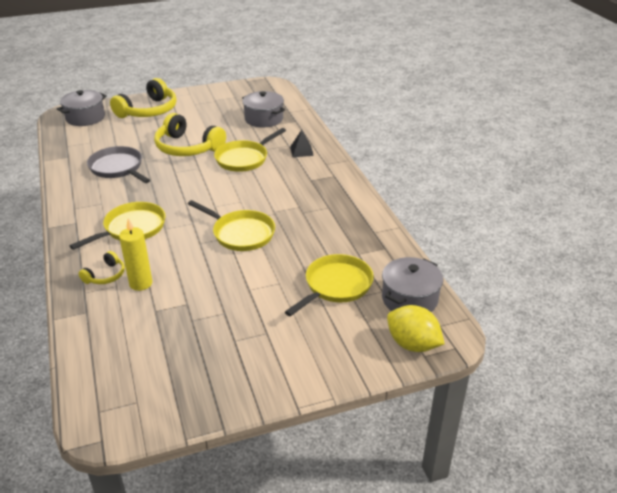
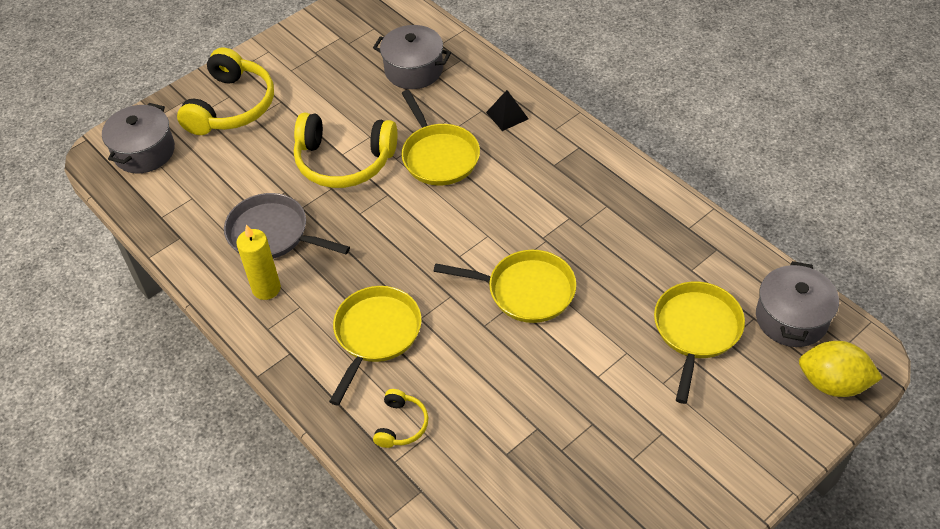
camera: 20 degrees left, 15 degrees up
(141, 283) = (456, 420): yellow candle -> yellow candle (266, 289)
(244, 159) = (438, 156): yellow pan -> yellow pan turned 45 degrees counterclockwise

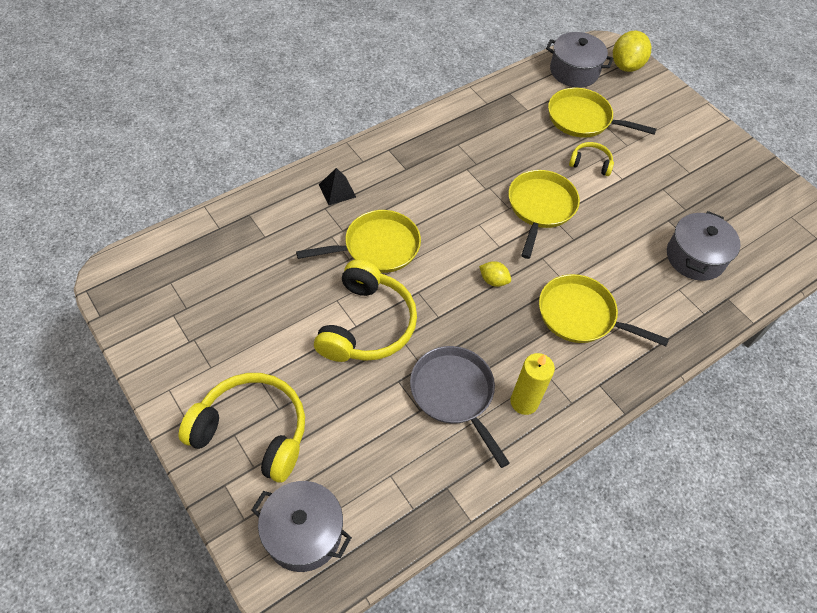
camera: 90 degrees left, 5 degrees up
(273, 234) = (454, 394): grey pan -> grey pan turned 120 degrees clockwise
(401, 425) = (670, 305): yellow headphones -> yellow headphones (590, 163)
(411, 254) = (493, 280): none -> yellow lemon
(414, 70) = (250, 254): grey pot -> grey pot (695, 257)

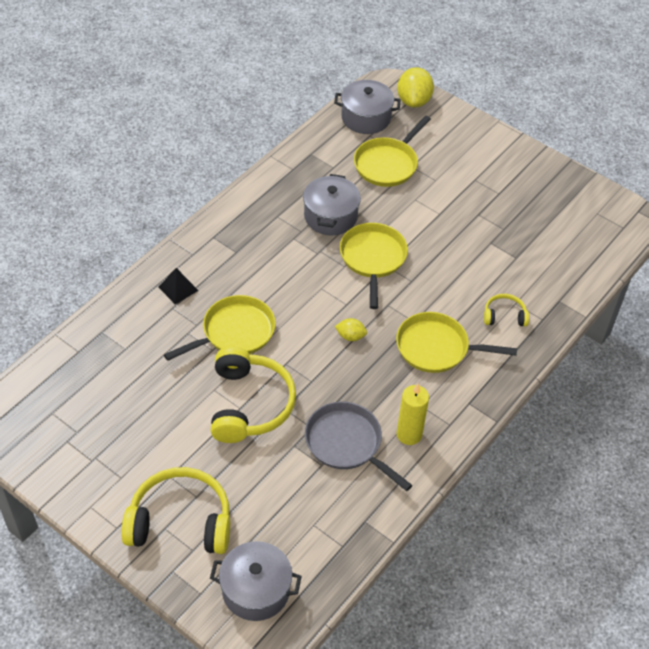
camera: 15 degrees left, 5 degrees down
(583, 119) = (388, 164): yellow pan -> yellow pan turned 60 degrees counterclockwise
(590, 163) = (406, 206): yellow headphones -> yellow headphones (504, 316)
(695, 257) = (522, 271): grey pot -> grey pot (330, 216)

